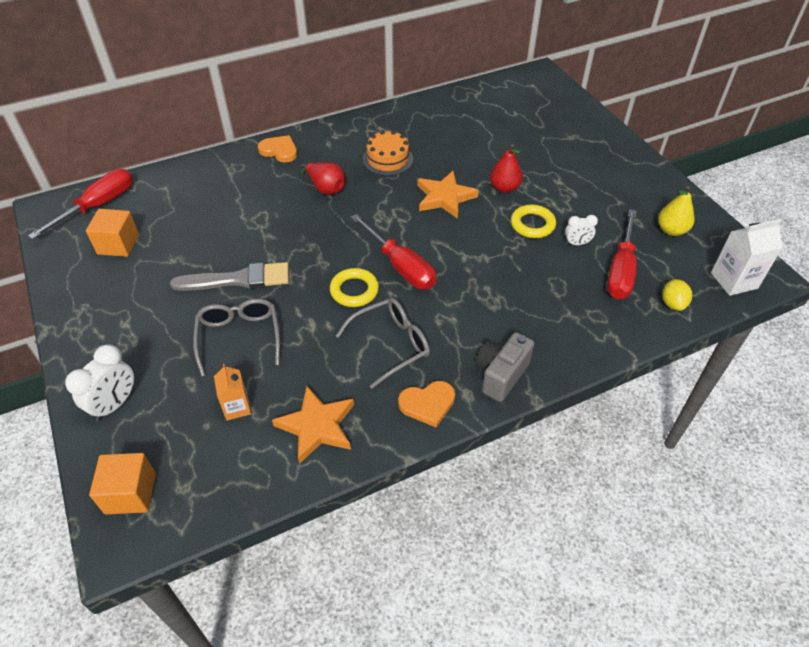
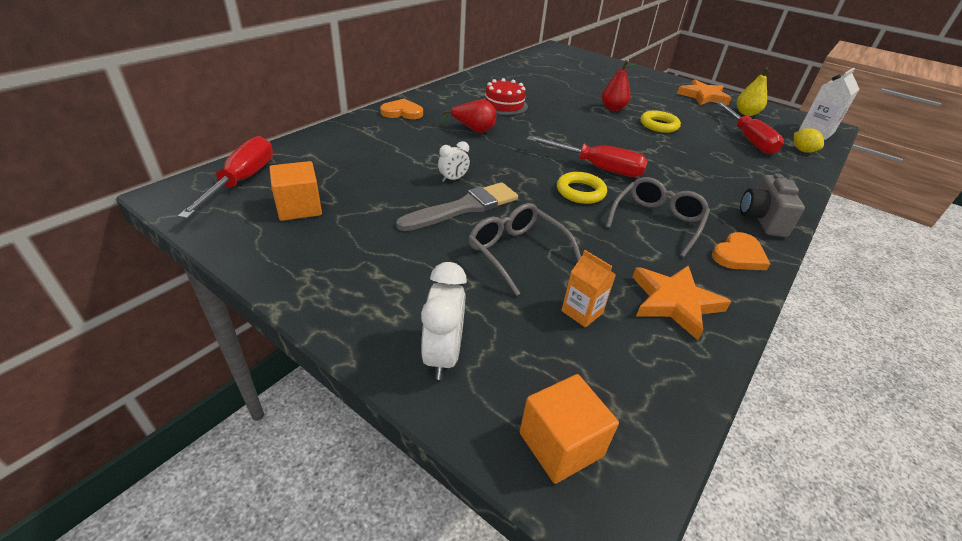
camera: 30 degrees left, 10 degrees down
(388, 159) = (504, 105): orange cake -> red cake
(444, 197) = (577, 120): orange star -> orange star (703, 96)
(577, 243) = (701, 130): white clock -> white clock (453, 179)

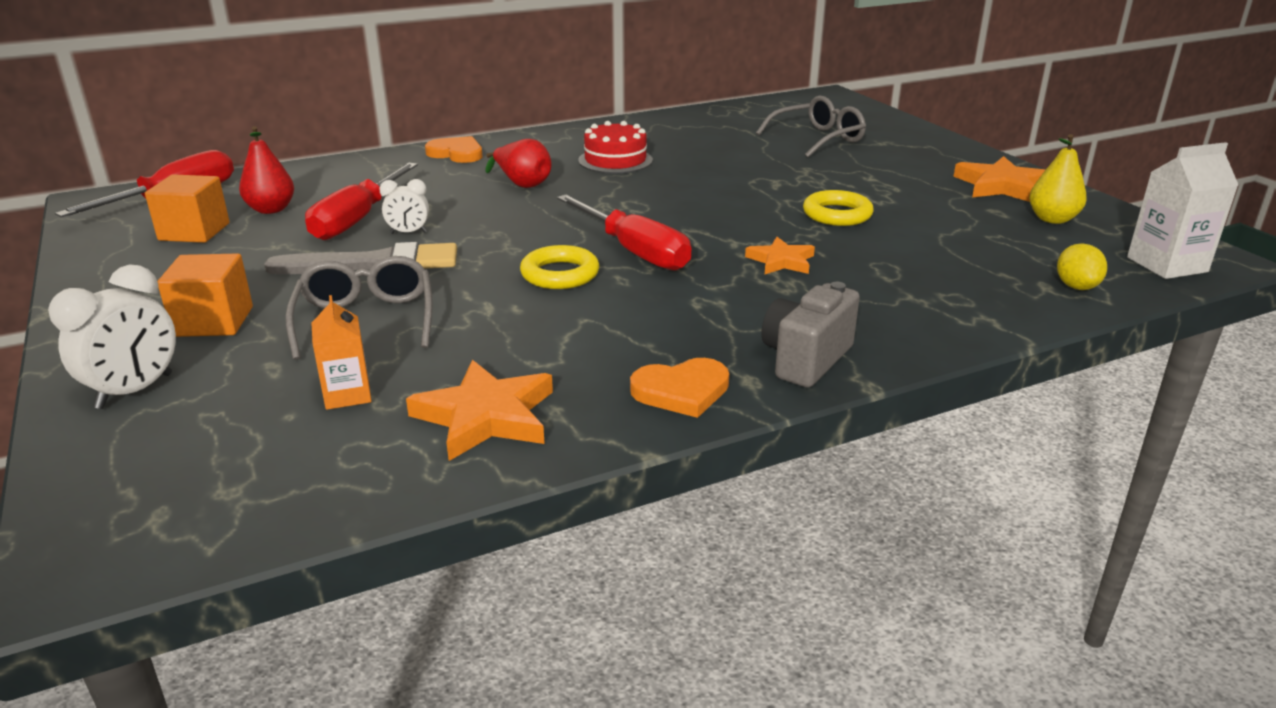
camera: 30 degrees right, 10 degrees down
(560, 444) = (128, 498): orange cube -> orange cube (214, 322)
(612, 108) = (790, 183): red pear -> red pear (271, 209)
(657, 221) = (619, 327): grey glasses -> grey glasses (818, 139)
(673, 160) = (781, 261): none -> orange star
(748, 139) = (984, 255): red screwdriver -> red screwdriver (357, 219)

